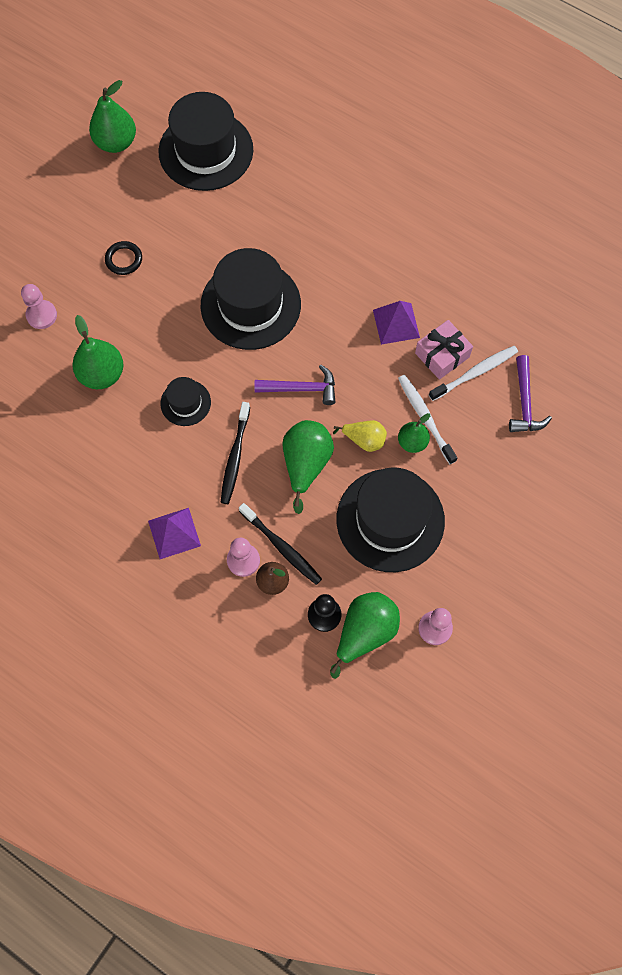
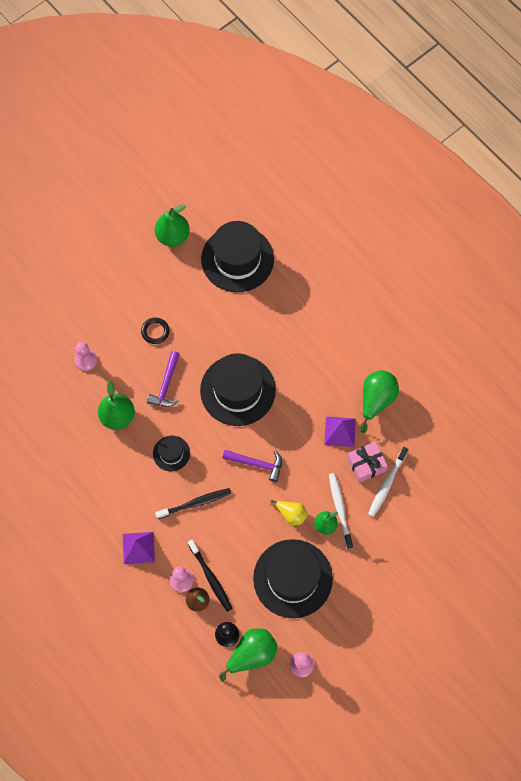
camera: 15 degrees right, 0 degrees up
(235, 457) = (195, 503): black toothbrush -> black toothbrush turned 135 degrees counterclockwise
(306, 464) = (244, 521): green pear -> green pear (376, 400)
(475, 373) = (386, 484): white toothbrush -> white toothbrush turned 135 degrees clockwise
(525, 402) = (416, 516): purple hammer -> purple hammer (166, 385)

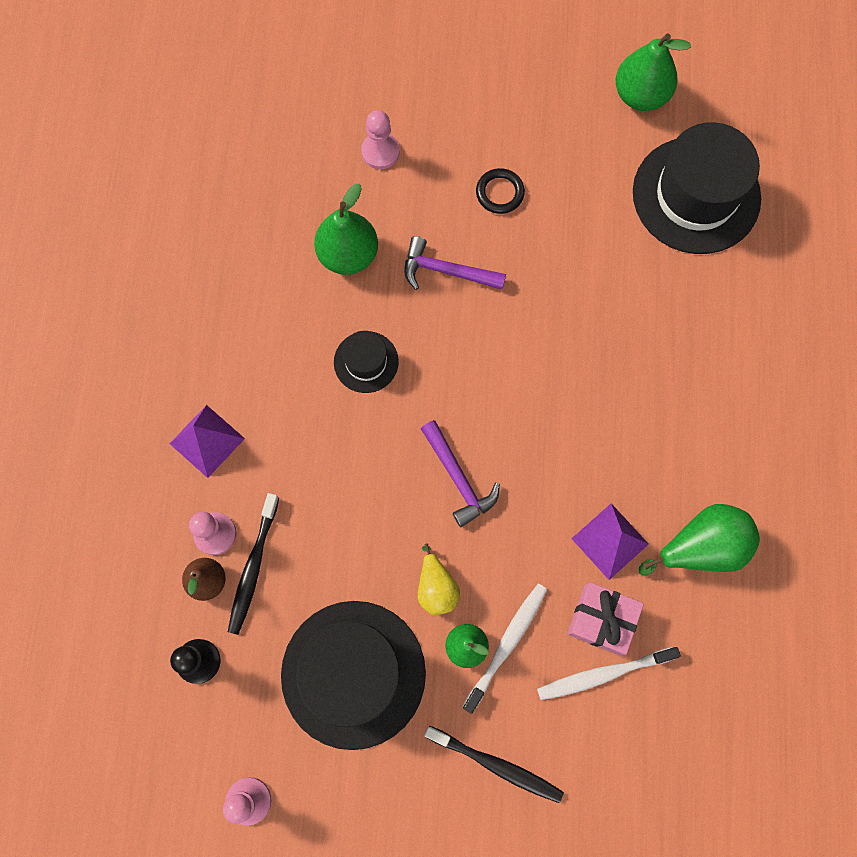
camera: 45 degrees right, 5 degrees up
(166, 385) = (446, 271): purple hammer -> purple hammer turned 45 degrees clockwise
(195, 503) = (331, 453): black toothbrush -> black toothbrush (496, 765)
(237, 390) = (529, 361): black hat -> none
(251, 654) = (201, 720): green pear -> none

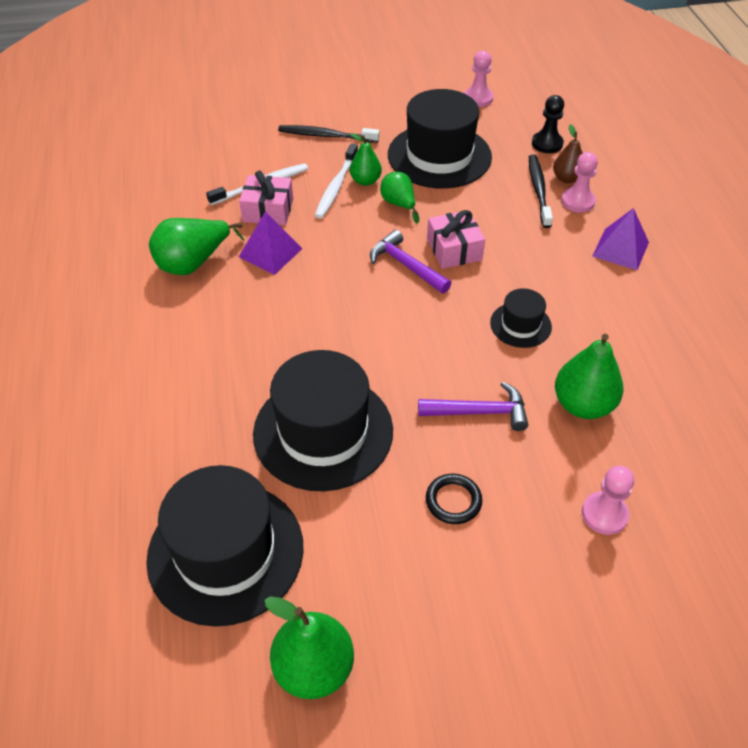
camera: 165 degrees right, 25 degrees down
(396, 490) = (454, 249): none -> pink gift
(436, 587) = (399, 204): yellow pear -> green pear
(596, 286) = (323, 431): none -> black hat

